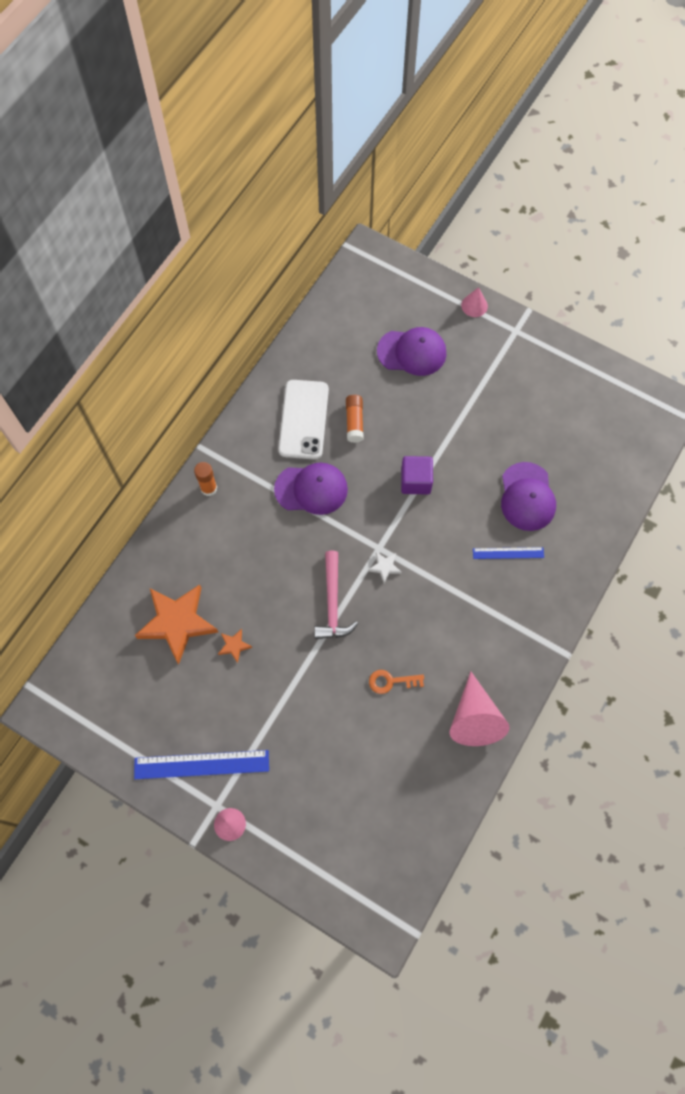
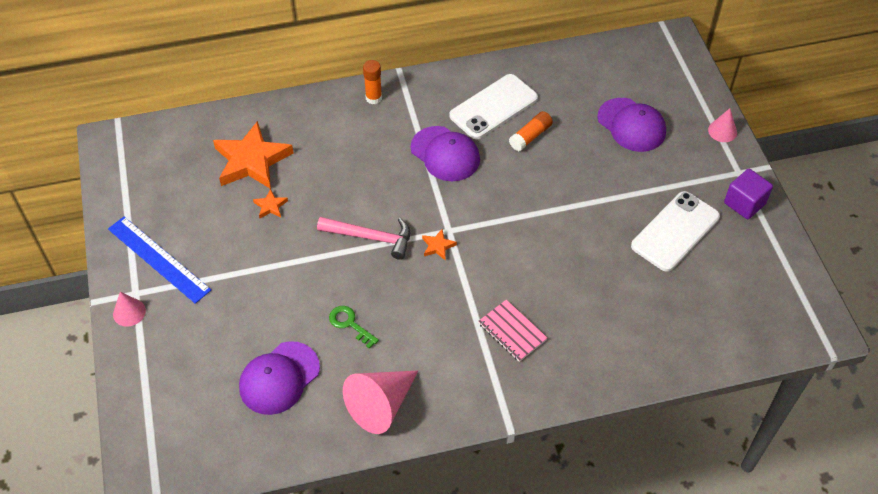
camera: 45 degrees right, 15 degrees down
(333, 603) = (371, 237): pink hammer -> pink hammer turned 120 degrees counterclockwise
(385, 567) = (438, 246): white star -> orange star
(391, 681) = (350, 324): orange key -> green key
(415, 481) = (531, 210): purple cube -> purple cube (744, 203)
(498, 585) = (512, 331): none -> pink notebook
(508, 553) = (547, 316): blue ruler -> none
(521, 413) = (675, 231): none -> white phone
(527, 497) = (610, 291): purple cap -> purple cap (279, 378)

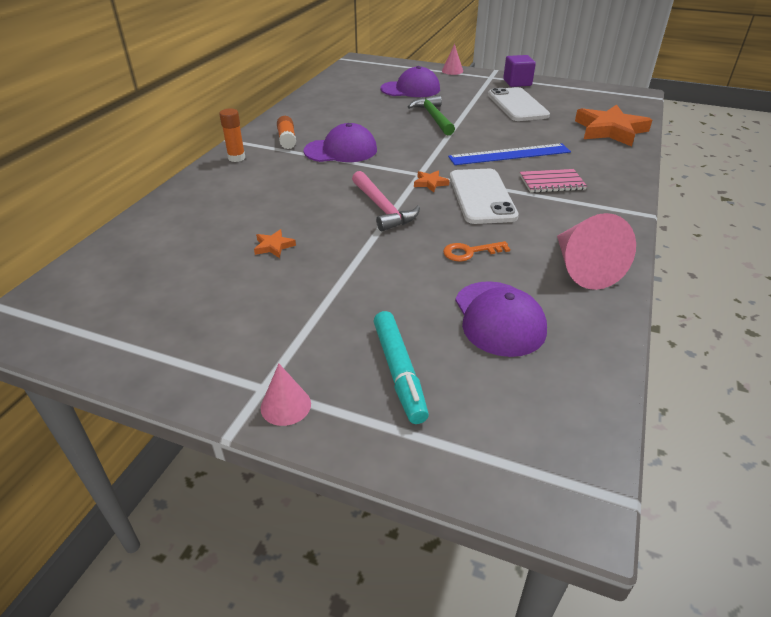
camera: 55 degrees left, 15 degrees down
(158, 259) = (238, 348): blue ruler -> blue ruler (509, 154)
(190, 350) = (399, 372): none -> turquoise marker
(251, 161) = (203, 237): orange star -> orange star (610, 130)
(350, 324) = (470, 252): green key -> orange key
(371, 237) = (382, 208): pink hammer -> pink hammer turned 105 degrees clockwise
(493, 107) = (325, 121): white phone -> white phone (481, 196)
(530, 136) = (372, 118): orange glue stick -> orange glue stick (287, 139)
(576, 180) = (433, 117): none -> green hammer

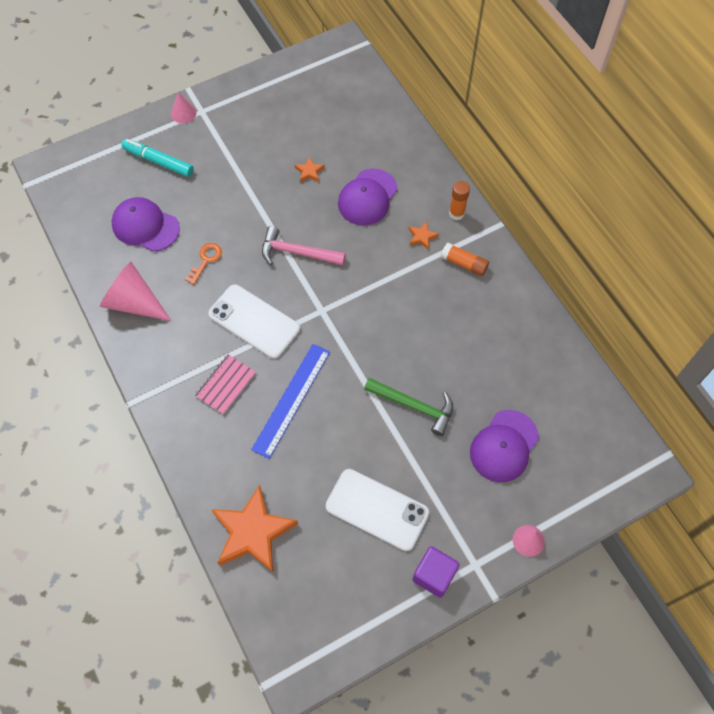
camera: 130 degrees right, 25 degrees up
(341, 150) = (409, 287): purple cap -> purple cap (367, 197)
(430, 183) = (302, 306): orange star -> orange star (422, 237)

